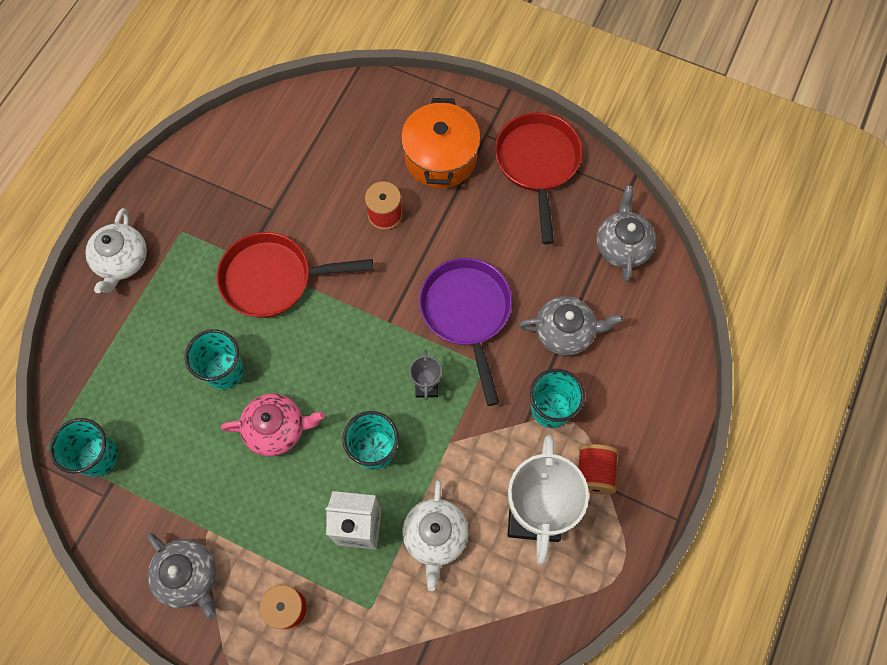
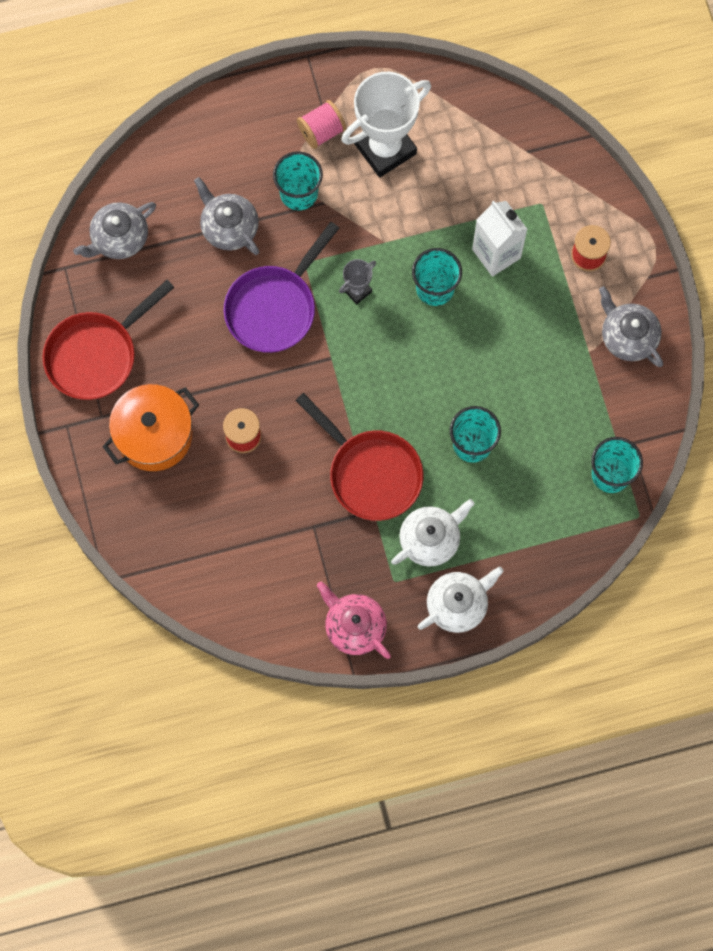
camera: 130 degrees left, 5 degrees up
(189, 576) = (628, 336): grey teapot -> grey teapot turned 45 degrees counterclockwise
(277, 428) = (480, 368): pink teapot -> pink teapot (354, 626)
(435, 536) = (458, 200): white teapot -> white teapot (430, 539)
(594, 472) = (321, 131): red spool -> pink spool

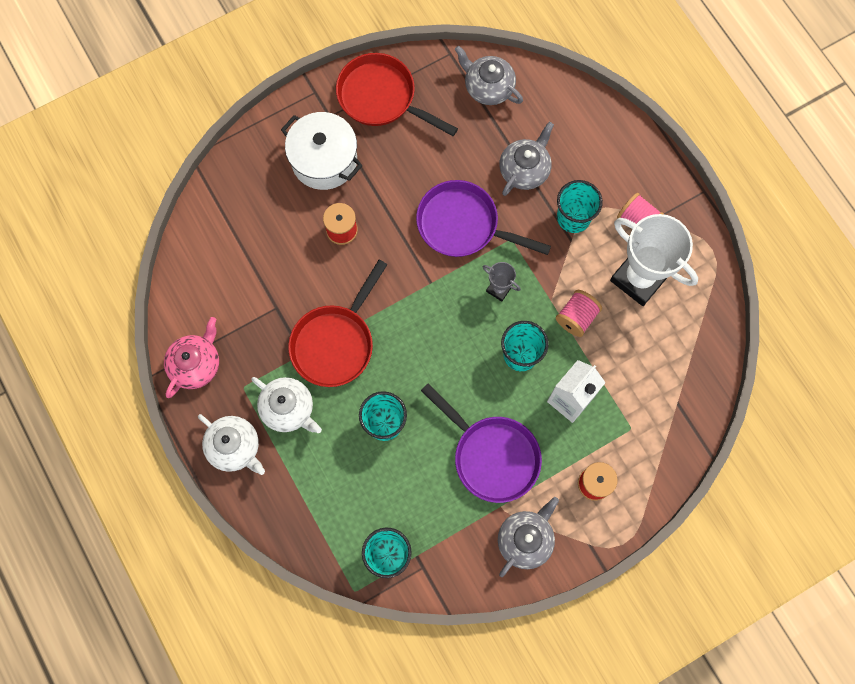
camera: 75 degrees right, 0 degrees up
(154, 435) = (324, 160): orange pot -> white pot
(410, 222) = (576, 317): none -> pink spool
(534, 346) = (491, 455): none -> purple pan

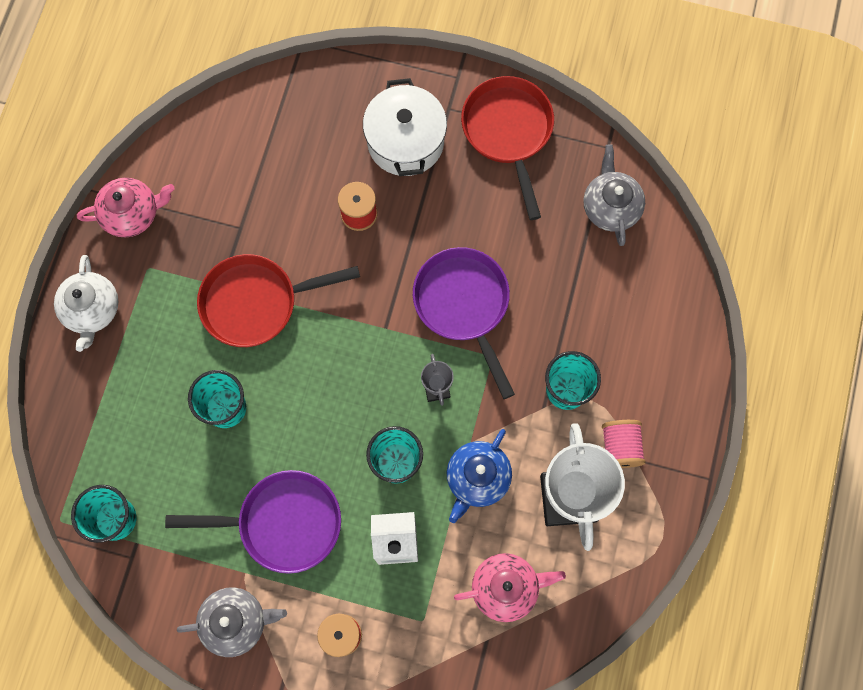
camera: 45 degrees right, 0 degrees up
(288, 409) = (164, 320): white teapot -> none
(491, 455) = (282, 523): purple pan -> purple pan turned 90 degrees counterclockwise
(524, 169) = (567, 307): grey teapot -> none
(576, 317) = (477, 478): pink spool -> blue teapot
(657, 363) = (506, 587): none -> pink teapot

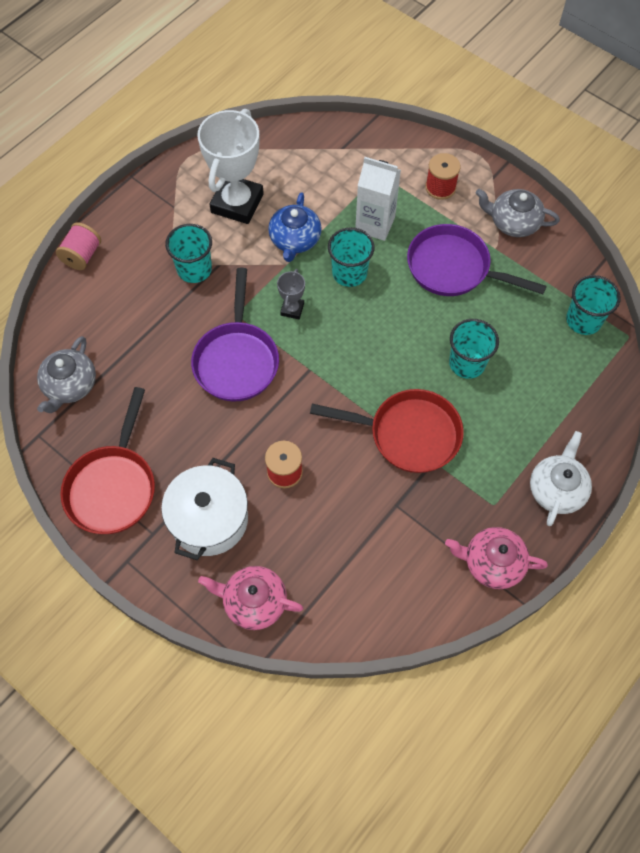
camera: 155 degrees left, 10 degrees down
(477, 478) = (295, 240): blue teapot -> blue teapot turned 135 degrees clockwise
(506, 587) = (312, 170): pink teapot -> pink teapot (253, 602)
(620, 447) = (180, 218): pink spool -> pink spool (82, 255)

